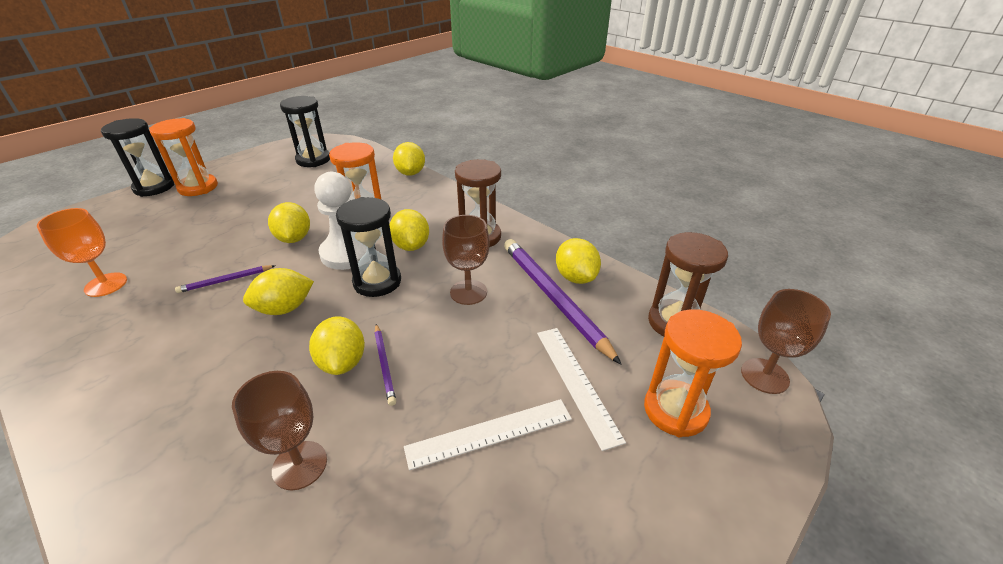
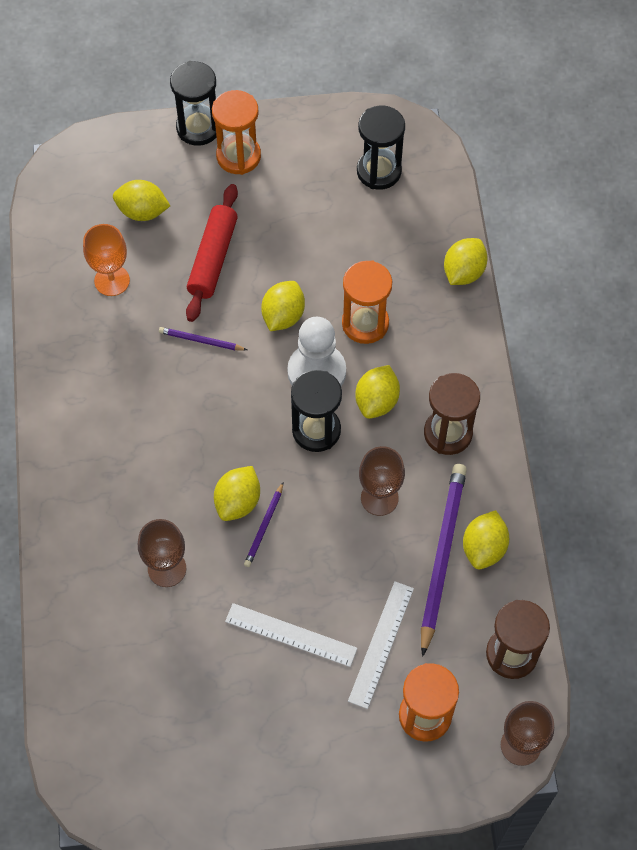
camera: 40 degrees right, 25 degrees up
(207, 236) = (213, 258): none -> red rolling pin
(284, 308) = (228, 411): yellow lemon -> yellow lemon (142, 212)

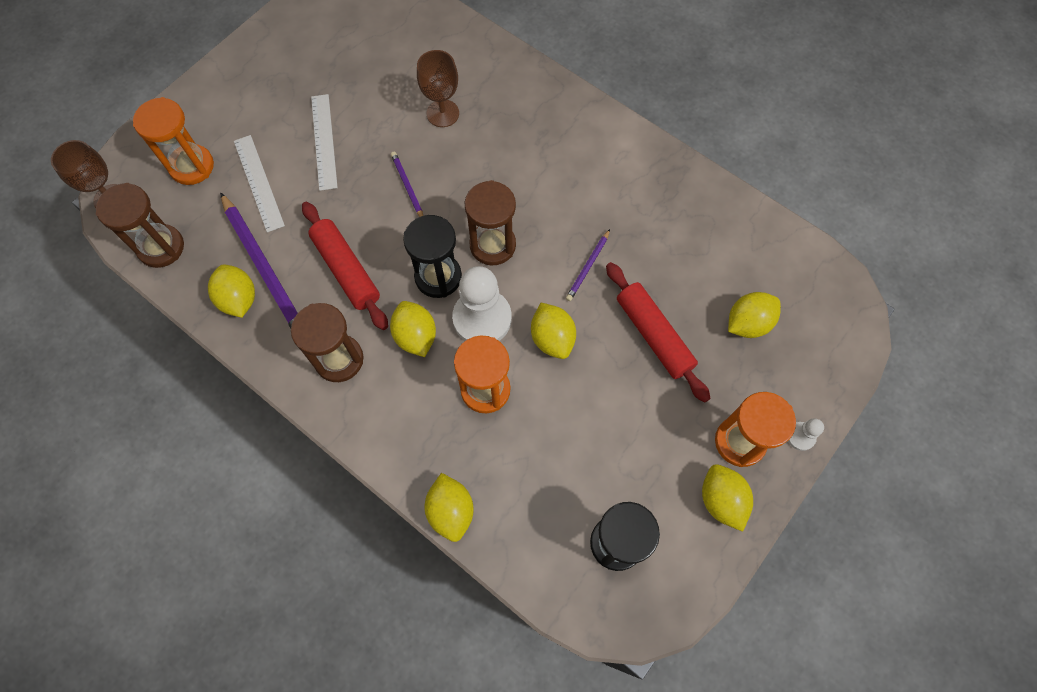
camera: 135 degrees right, 5 degrees up
(112, 280) = (700, 252): orange goblet -> none
(198, 128) = (800, 436): black hourglass -> white pawn
(201, 341) = (588, 267): purple pencil -> purple pencil turned 150 degrees clockwise
(238, 502) = (441, 186): yellow lemon -> yellow lemon (721, 500)
(250, 418) = (492, 245): none -> brown hourglass
(291, 635) = (324, 141): white ruler -> white ruler turned 75 degrees counterclockwise
(379, 498) = (346, 270): brown goblet -> red rolling pin

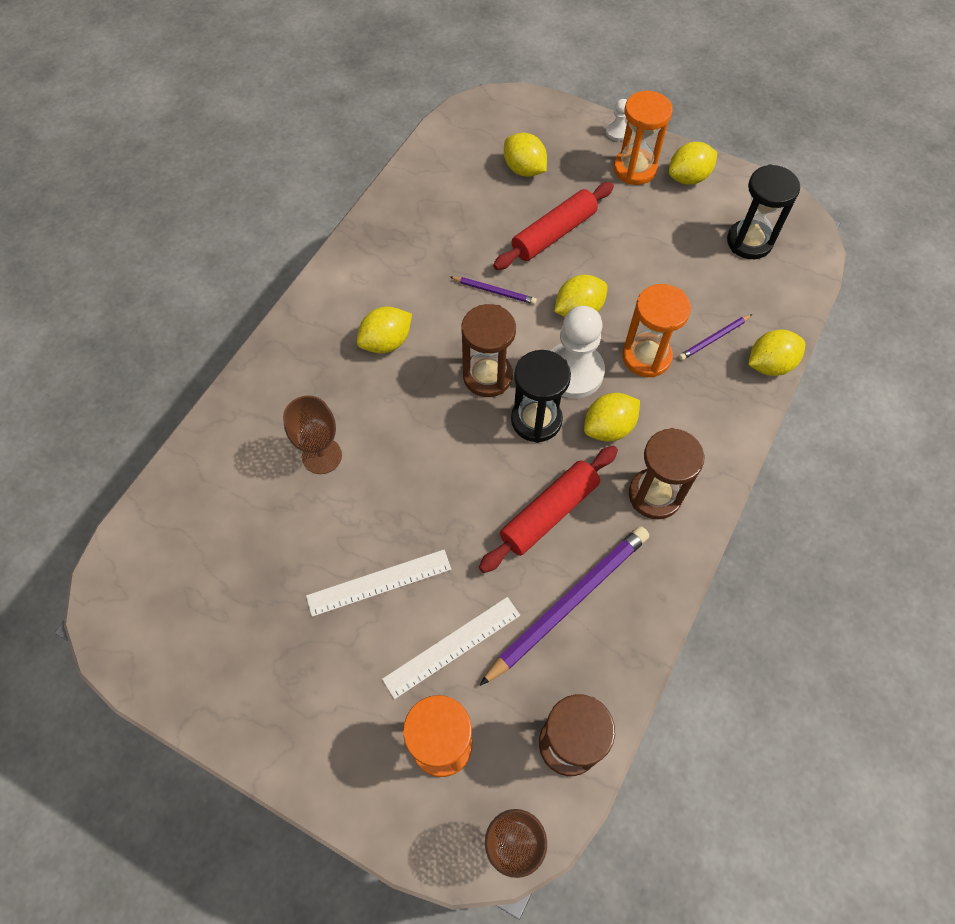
camera: 100 degrees left, 5 degrees down
(239, 299) = (614, 622): yellow lemon -> yellow lemon (386, 342)
(407, 187) = (429, 473): purple pencil -> purple pencil (714, 339)

